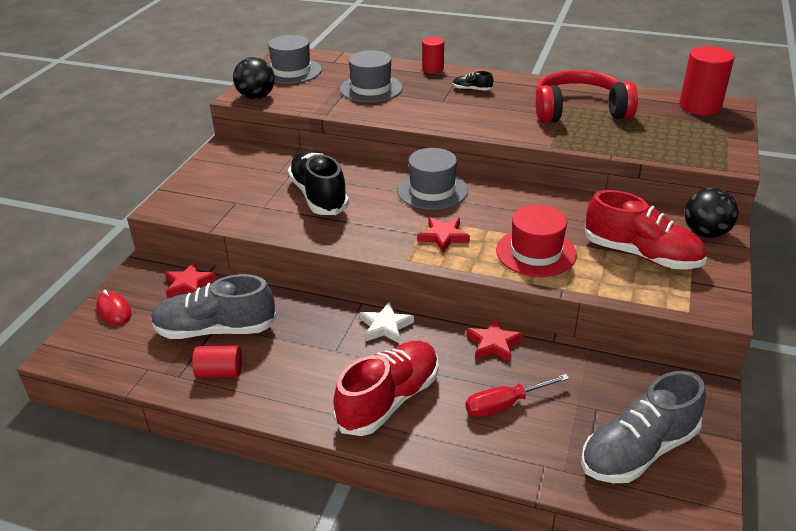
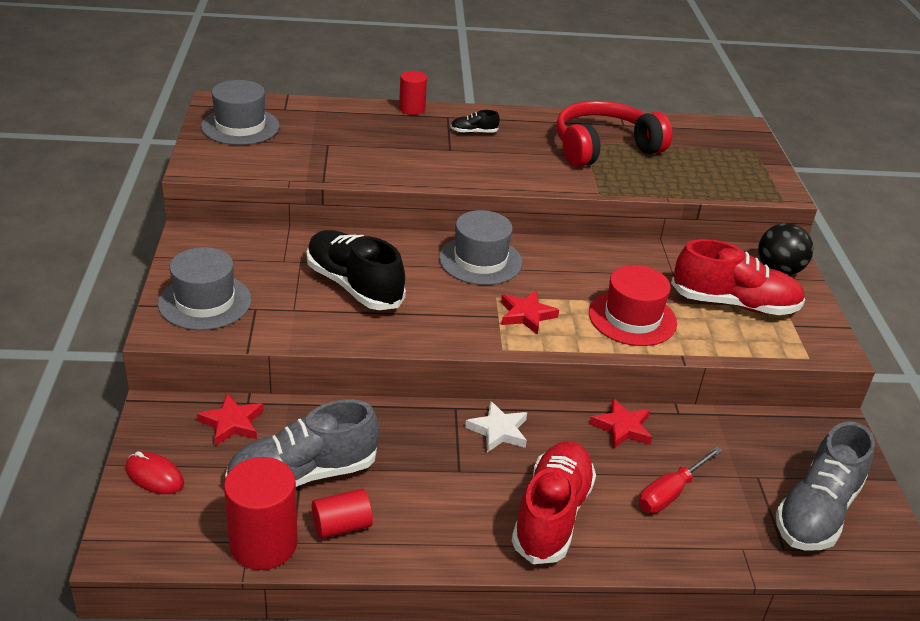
camera: 25 degrees left, 0 degrees up
(256, 97) = (219, 167): black ball -> none
(371, 88) = (356, 141): grey hat -> grey hat (205, 302)
(700, 106) = (717, 130): red cylinder -> red cylinder (263, 544)

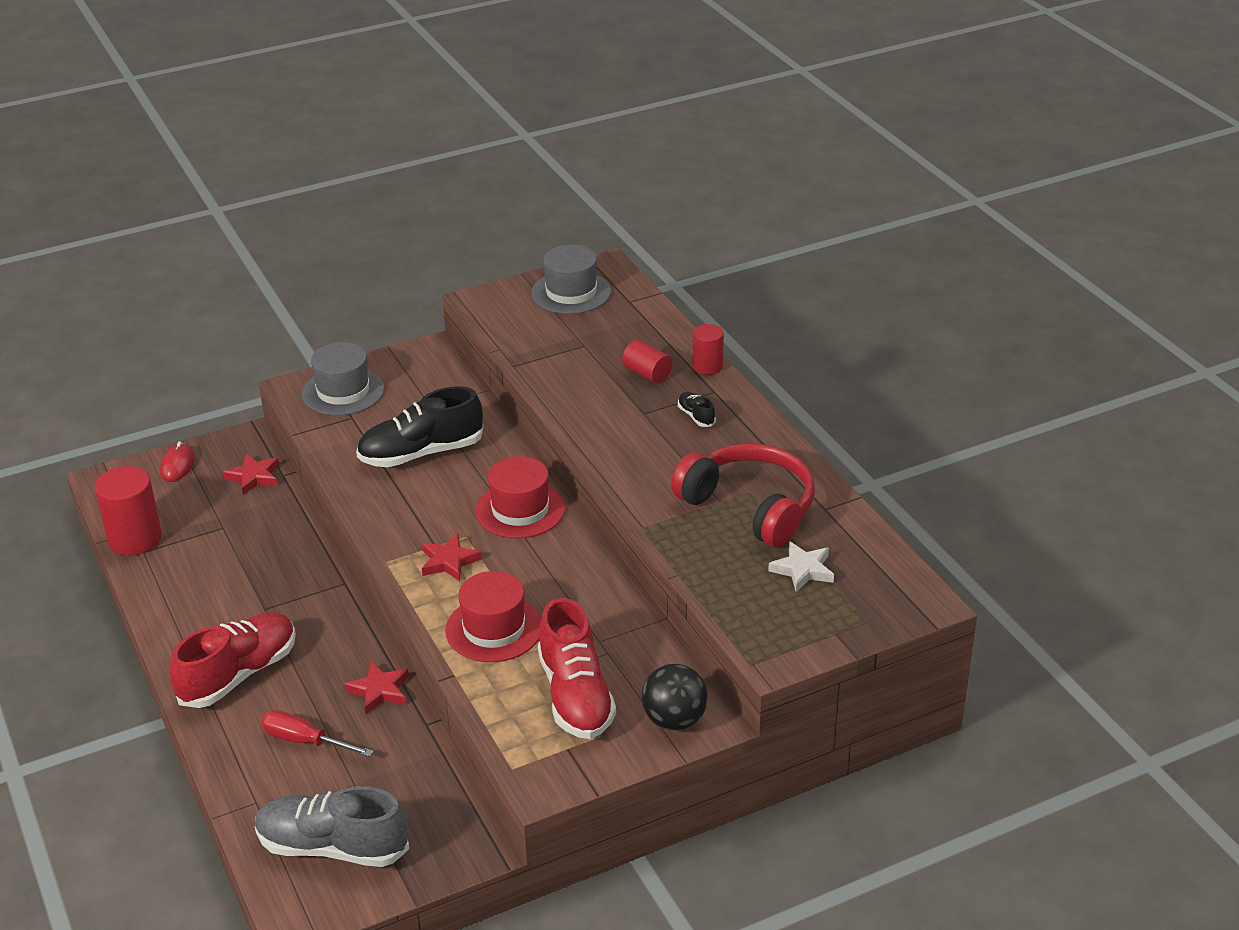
camera: 70 degrees right, 0 degrees up
(303, 475) = (215, 531): grey shoe -> none
(341, 526) = (170, 568): red cylinder -> red cylinder (647, 374)
(354, 286) = (421, 453): black shoe -> black shoe turned 135 degrees counterclockwise
(480, 260) = (520, 510): grey hat -> red hat
(498, 431) = (328, 616): white star -> white star (803, 570)
(551, 515) = (238, 675): red shoe -> red shoe turned 45 degrees counterclockwise

